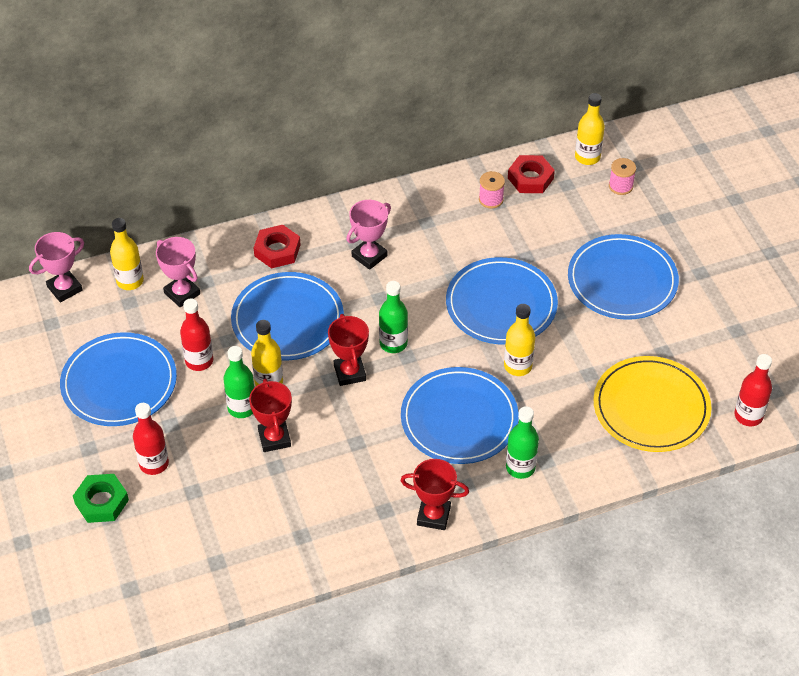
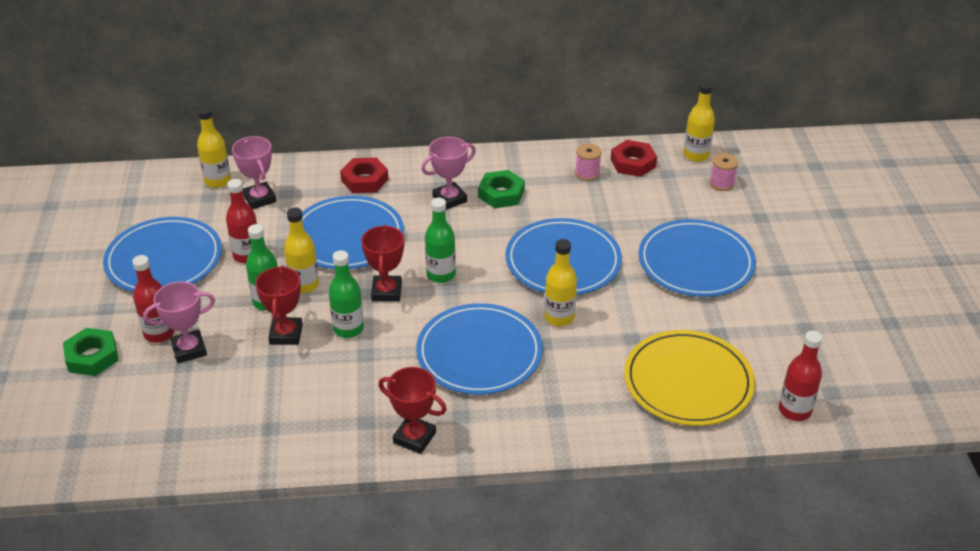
camera: 15 degrees right, 10 degrees down
(64, 288) = (156, 177): pink trophy -> pink trophy (189, 350)
(417, 240) = (501, 194): none -> green nut
(520, 467) = (525, 410): green bottle -> green bottle (348, 329)

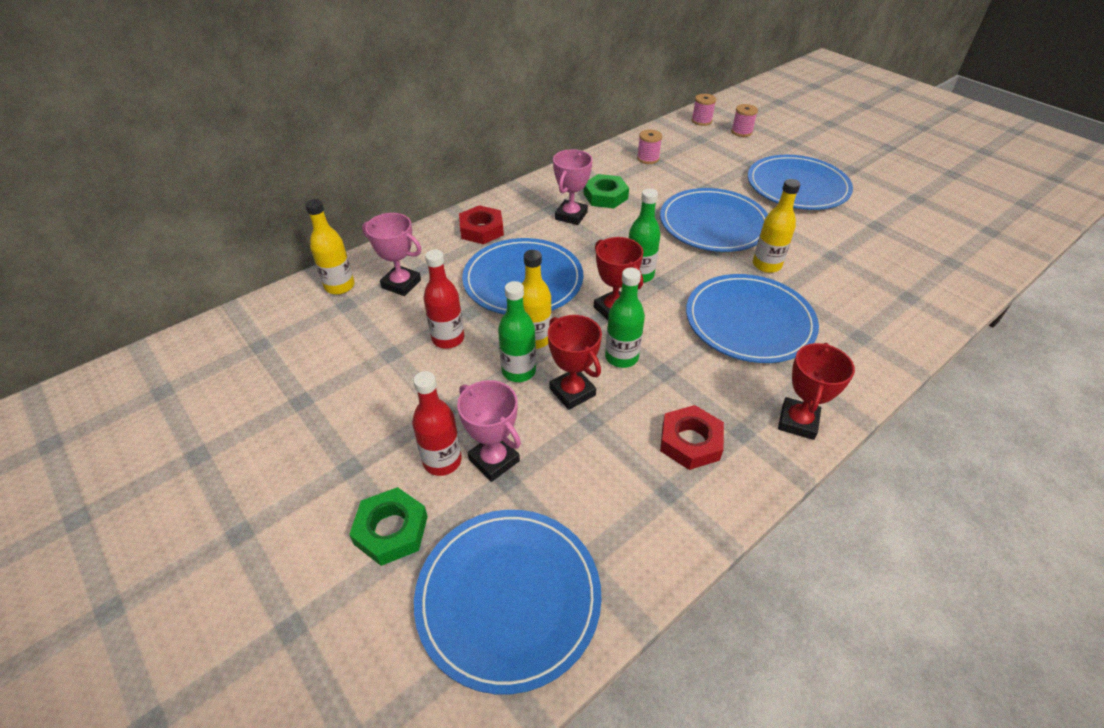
camera: 35 degrees left, 5 degrees up
(164, 259) = (363, 383): blue plate -> blue plate (508, 598)
(189, 350) = (494, 460): pink trophy -> pink trophy turned 75 degrees counterclockwise
(414, 437) = (797, 422): red trophy -> red trophy turned 60 degrees counterclockwise
(633, 163) = (668, 140): red nut -> red nut (690, 442)
(688, 381) = (908, 267): yellow plate -> none
(696, 155) = (701, 121): yellow bottle -> pink spool
(794, 410) = (991, 253): red bottle -> none

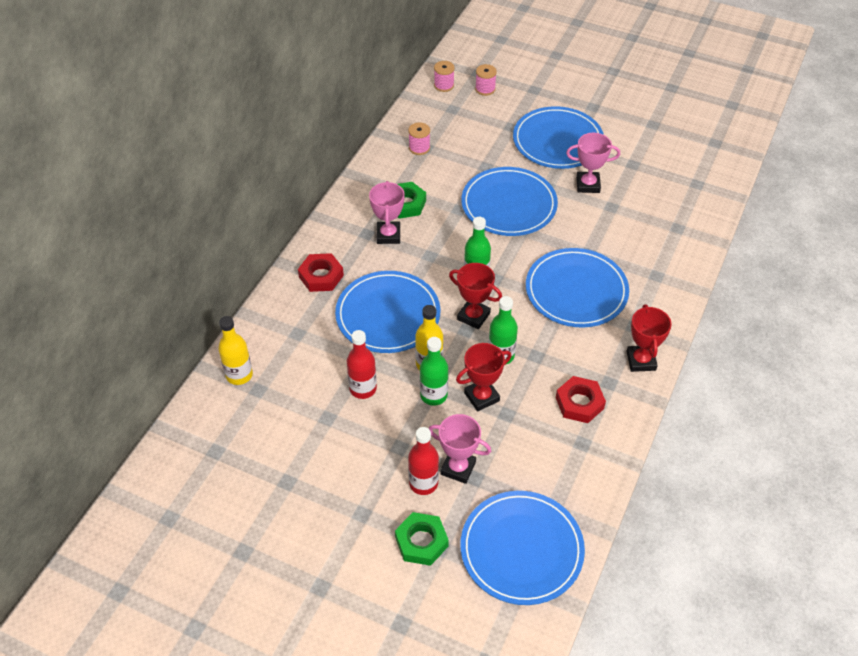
camera: 25 degrees left, 5 degrees up
(401, 284) = (290, 354): pink trophy -> pink trophy (588, 185)
(572, 392) = (481, 397): red trophy -> red trophy turned 60 degrees counterclockwise
(766, 265) = (567, 233): yellow bottle -> none

